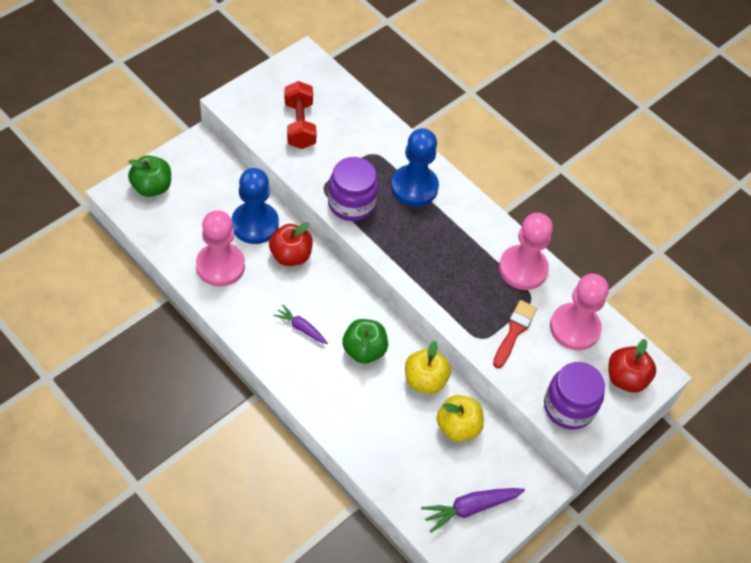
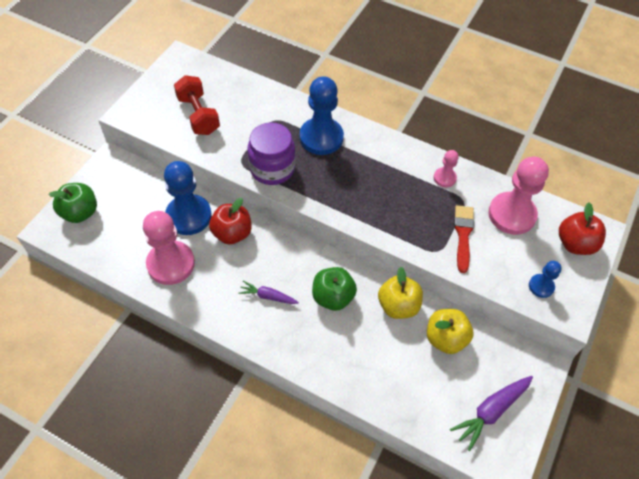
camera: 15 degrees left, 0 degrees up
(523, 269) = (444, 178): pink pawn -> pink pawn, size x0.50
(568, 407) = (541, 286): purple jar -> blue pawn

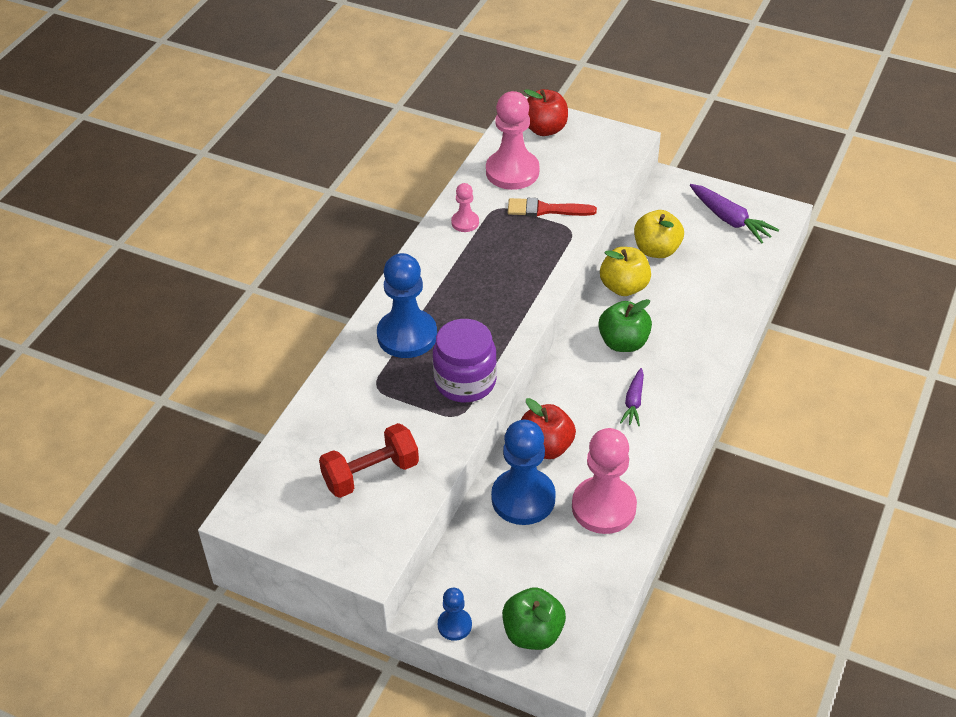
camera: 90 degrees left, 10 degrees down
(541, 286) = (602, 156): blue pawn -> blue pawn (454, 625)

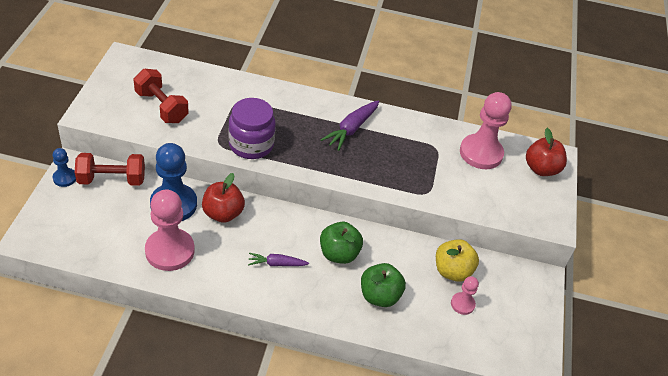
camera: 70 degrees right, 0 degrees up
(407, 335) = (289, 112): blue pawn -> none
(465, 222) = (413, 131): pink pawn -> pink pawn (462, 304)
(466, 567) = (112, 179): none -> red dumbbell
(533, 633) = (57, 218): green apple -> green apple (379, 296)
(546, 209) = (445, 176): red brush -> none
(624, 287) = (401, 251): yellow apple -> none
(729, 219) = (511, 324): purple carrot -> purple carrot (352, 129)

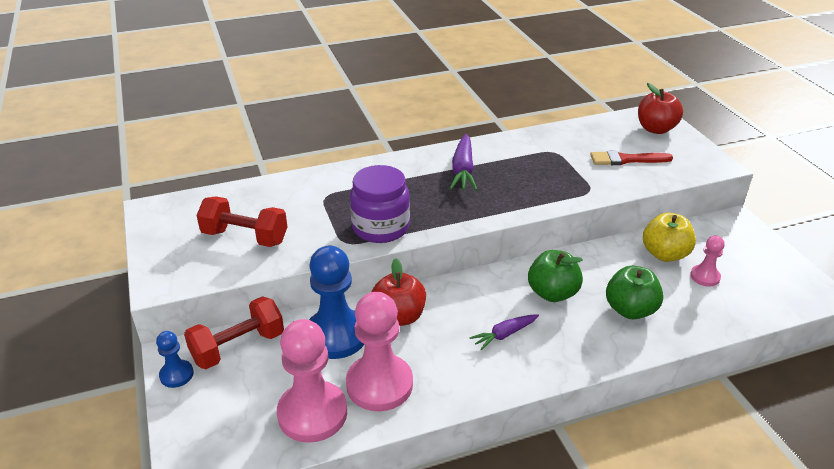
camera: 25 degrees left, 10 degrees down
(481, 153) = (595, 139): pink pawn -> pink pawn (312, 413)
(485, 182) = (626, 159): none -> red brush

